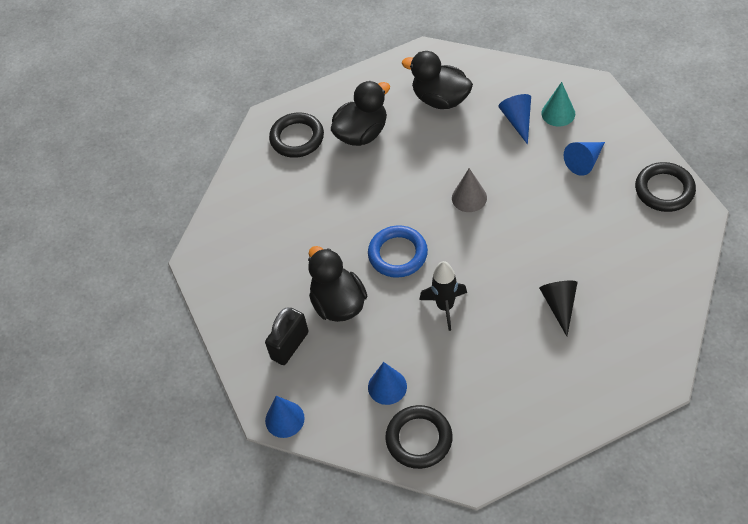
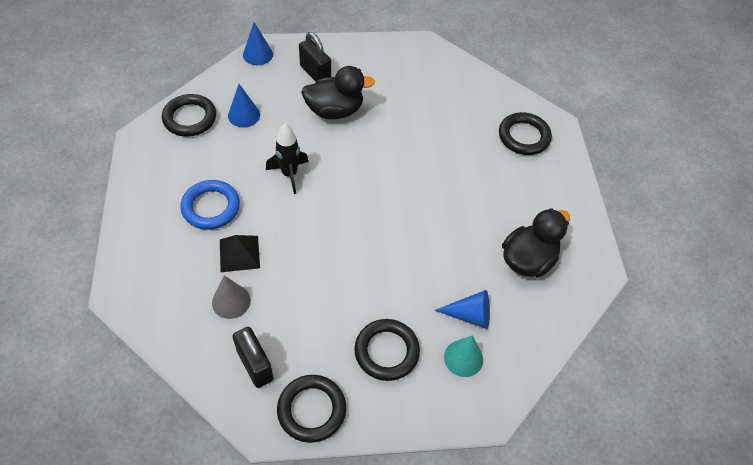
camera: 100 degrees right, 0 degrees up
(362, 133) = (509, 183): black duck -> none
(398, 254) = (360, 162): blue ring -> blue ring (211, 207)
(469, 197) = (392, 235): grey cone -> grey cone (231, 301)
(559, 305) = (239, 253): black cone -> black pyramid
(584, 162) = (386, 351): blue cone -> black ring
(655, 243) = (255, 365): none -> black padlock

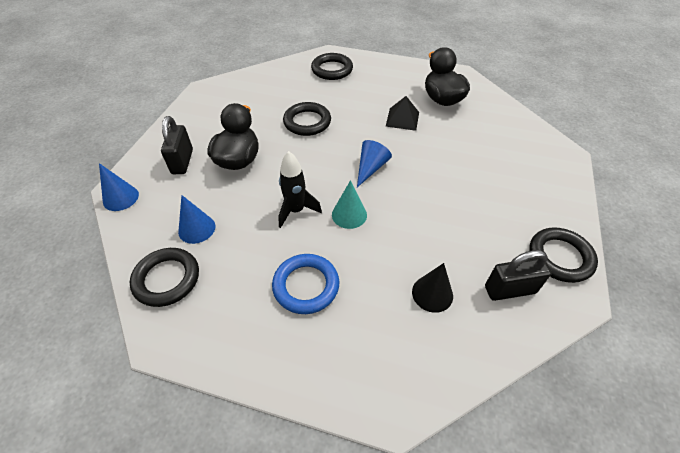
camera: 65 degrees left, 5 degrees down
(231, 301) = (432, 293): grey cone -> black cone
(239, 253) = (376, 273): black pyramid -> black pyramid (402, 119)
(315, 73) = (182, 162): black padlock -> black padlock turned 75 degrees counterclockwise
(386, 351) = (508, 194): black ring -> black ring (307, 122)
(463, 358) = (519, 153): turquoise cone -> turquoise cone (349, 214)
(470, 315) = (482, 140): blue cone -> blue cone (370, 168)

